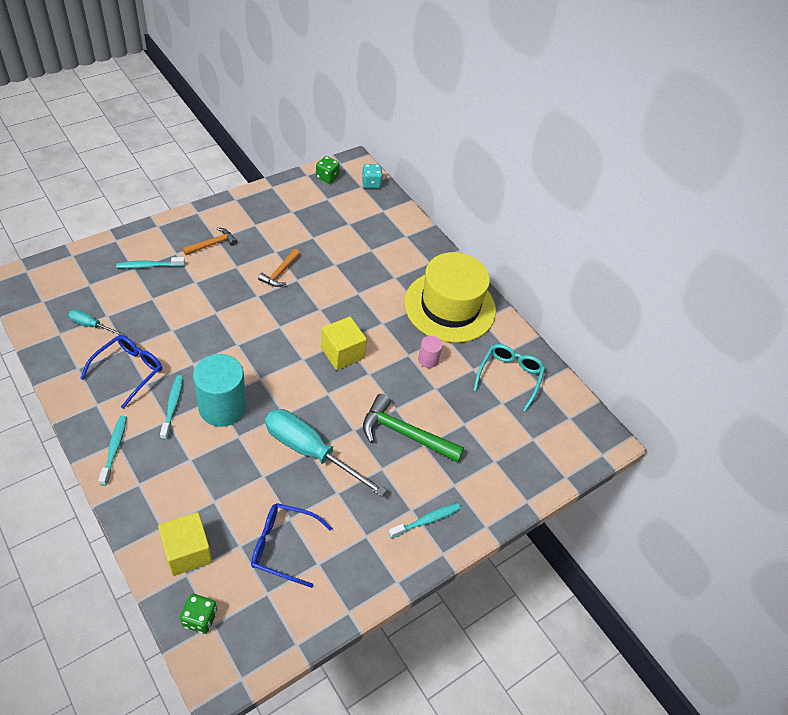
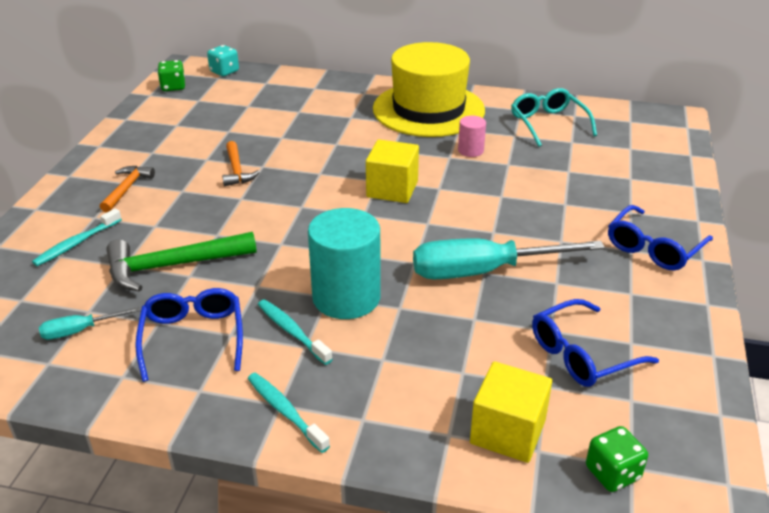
camera: 35 degrees left, 15 degrees down
(404, 434) = (537, 207): green hammer -> green hammer (172, 266)
(426, 520) = (653, 248): turquoise toothbrush -> blue glasses

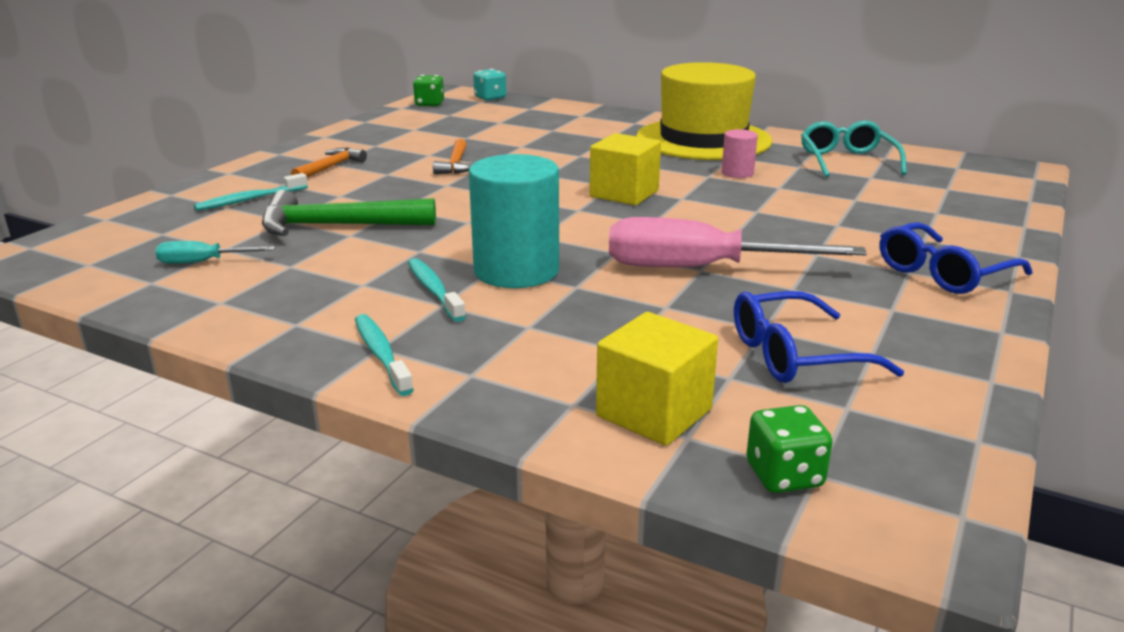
camera: 15 degrees right, 10 degrees down
(193, 338) = (319, 282): blue glasses -> none
(483, 271) = (700, 268): turquoise screwdriver -> pink screwdriver

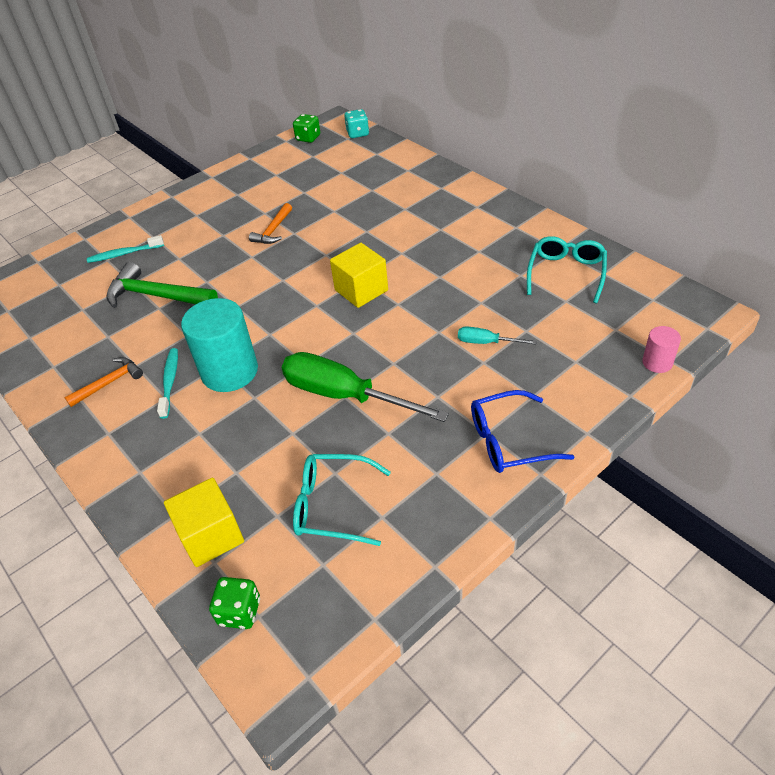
camera: 25 degrees right, 20 degrees up
(203, 262) = (64, 322): turquoise screwdriver -> turquoise screwdriver (486, 342)
(330, 167) = (192, 220): orange hammer -> orange hammer (109, 383)
(381, 354) = (105, 440): turquoise toothbrush -> none
(700, 268) = (345, 396): pink screwdriver -> green screwdriver
(703, 139) = (475, 222): yellow hat -> none
(737, 173) = (464, 276): pink cylinder -> pink cylinder (657, 362)
(795, 355) = (332, 505): blue glasses -> turquoise glasses

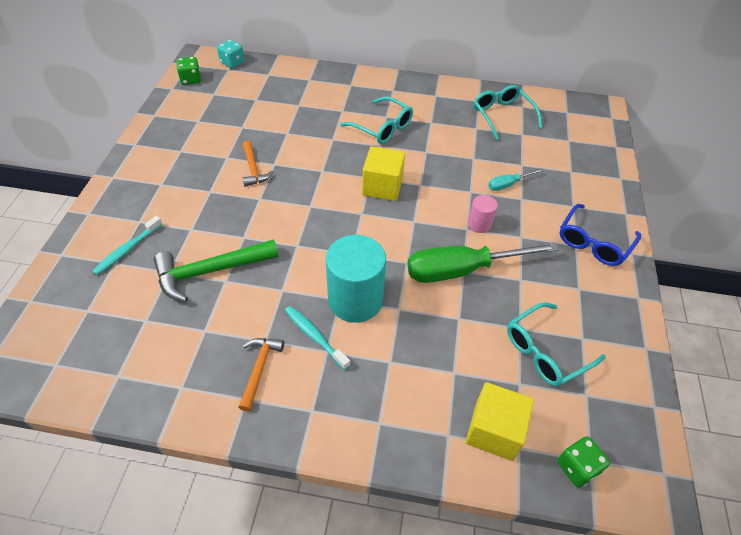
camera: 45 degrees left, 5 degrees up
(424, 238) = (382, 127): none -> turquoise glasses
(657, 362) = (611, 151): pink cylinder -> pink cylinder (479, 224)

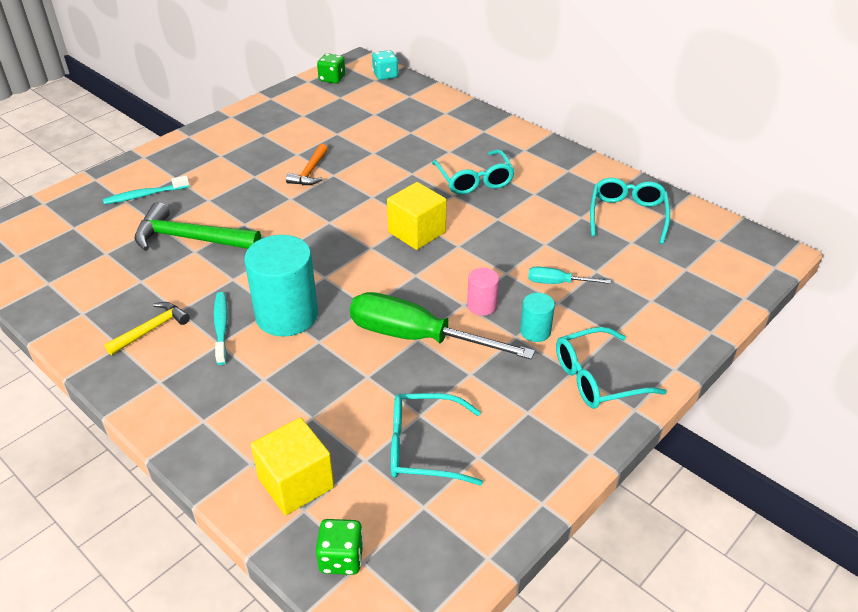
camera: 35 degrees right, 10 degrees down
(259, 369) = (151, 329): orange hammer -> yellow hammer
(529, 227) = (535, 331): none -> turquoise cylinder
(593, 242) = (597, 378): blue glasses -> turquoise glasses

